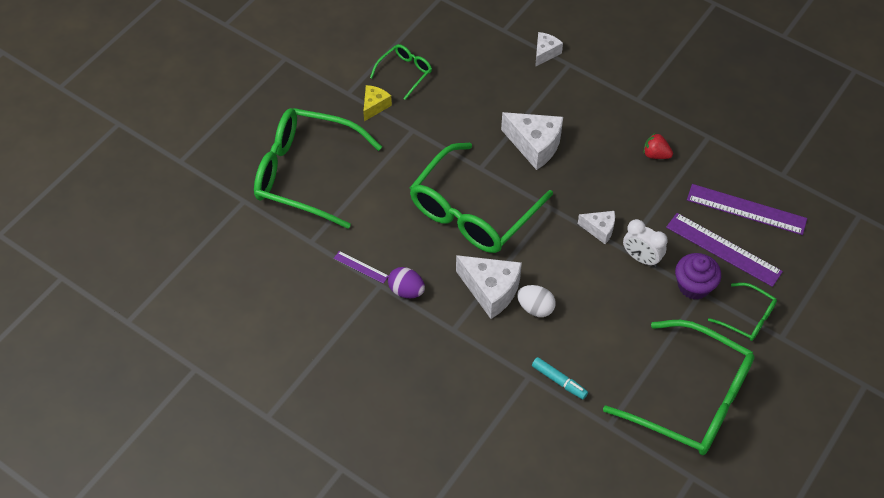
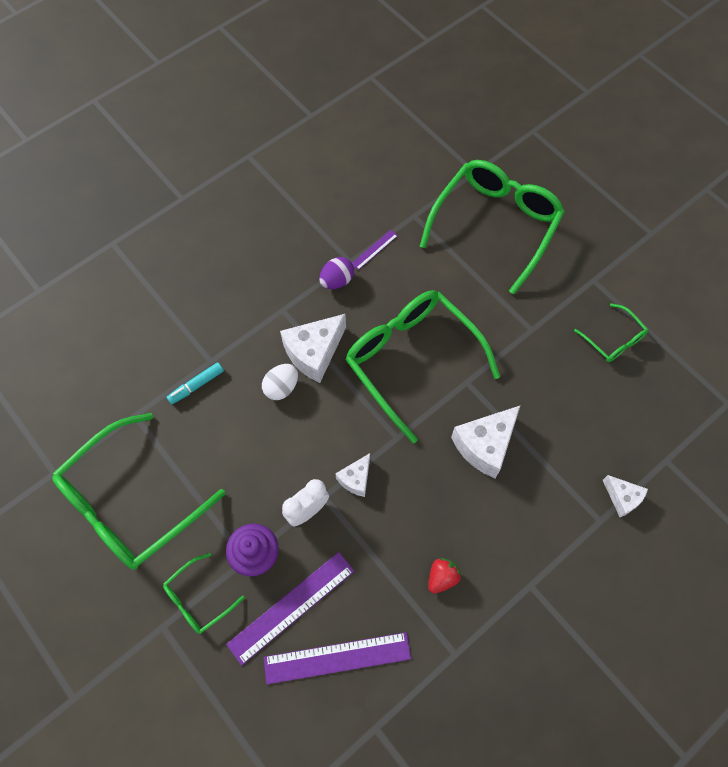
camera: 105 degrees right, 10 degrees up
(374, 106) = (571, 301): yellow cheese -> none
(746, 209) = (337, 658): purple ruler -> purple ruler turned 45 degrees clockwise

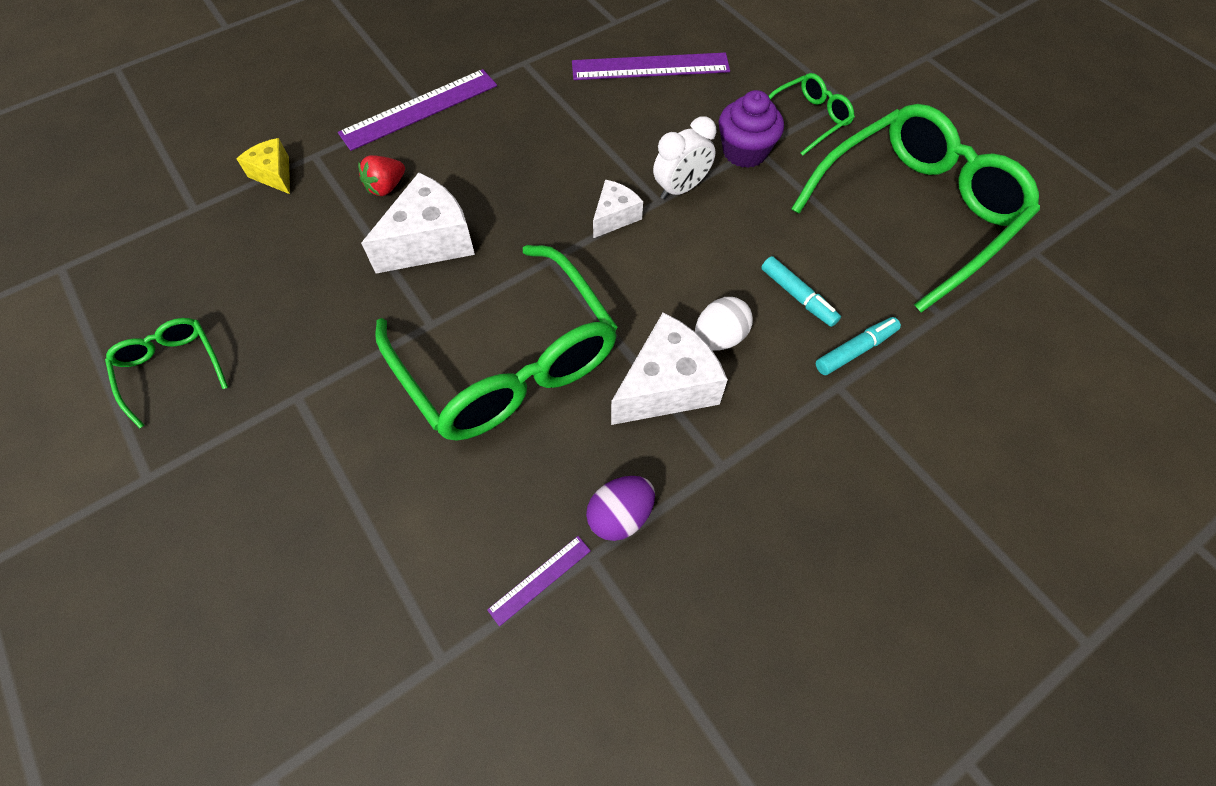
camera: 175 degrees left, 5 degrees down
(228, 421) = (797, 297): none -> turquoise marker
(291, 607) = (700, 106): purple ruler -> purple ruler (419, 109)
(442, 577) = (523, 119): red strawberry -> red strawberry (386, 187)
(495, 225) = (278, 618): green glasses -> none
(622, 498) = (274, 174): white cheese -> yellow cheese

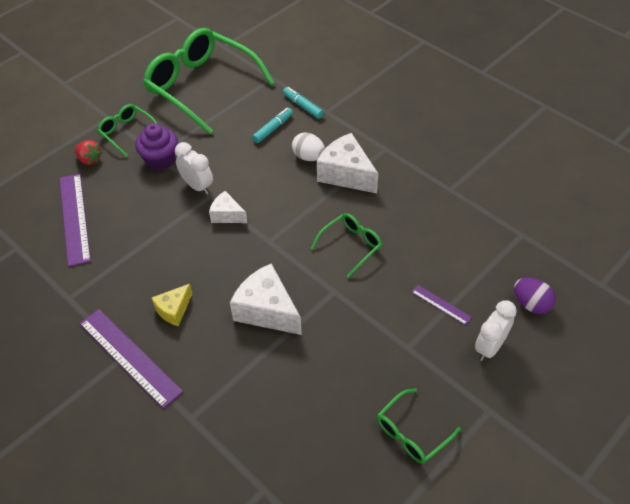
camera: 100 degrees left, 10 degrees down
(241, 513) = (489, 347): none -> white clock
(274, 174) = (216, 440): yellow cheese -> yellow cheese (174, 310)
(386, 187) = (219, 353): red strawberry -> red strawberry (90, 160)
(508, 362) = (351, 246): green glasses -> green glasses, size x0.46
(540, 580) = (469, 206): purple ruler -> purple ruler (441, 304)
(620, 516) = (425, 182): purple egg -> purple egg (531, 304)

